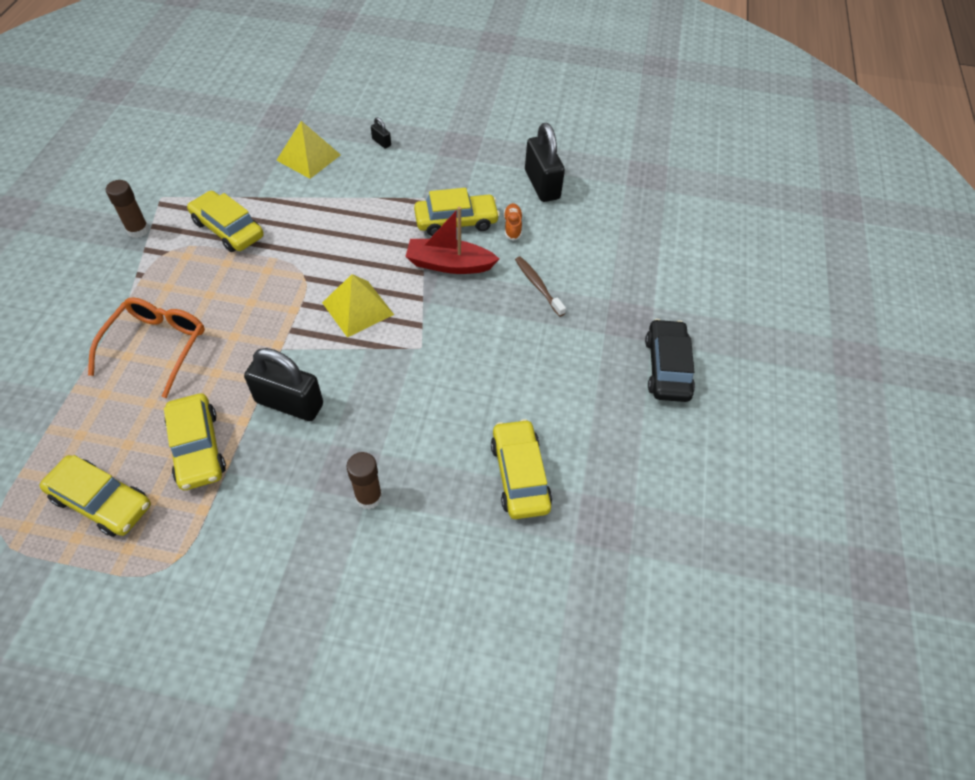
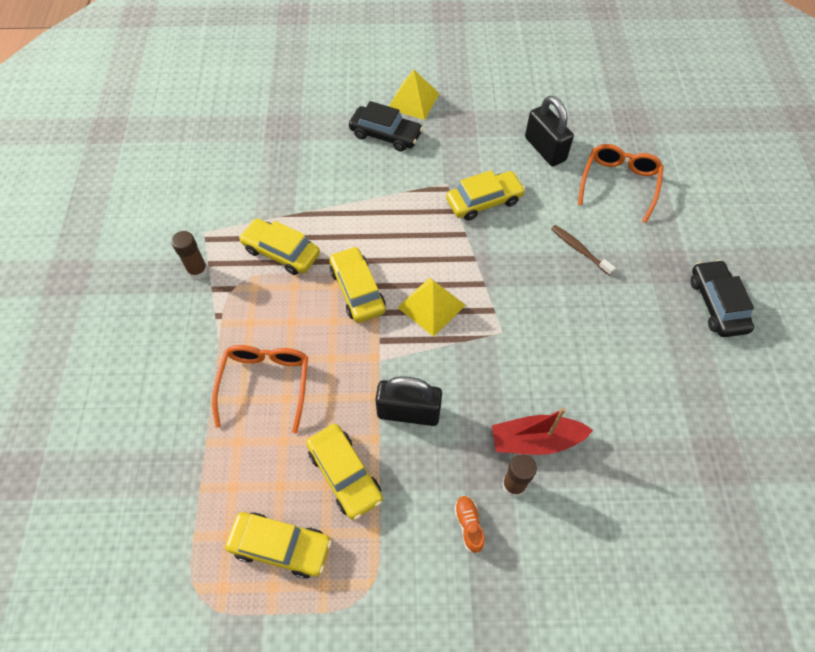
camera: 10 degrees left, 5 degrees up
(308, 157) = (325, 163): yellow pyramid -> yellow pyramid (413, 101)
(381, 142) = (385, 135): black padlock -> black car
(449, 264) = (495, 245): red boat -> red boat (535, 440)
(512, 227) = (535, 196): orange shoe -> orange shoe (468, 525)
(520, 475) = (633, 433): yellow car -> yellow car (357, 290)
(607, 231) = (619, 184): none -> orange glasses

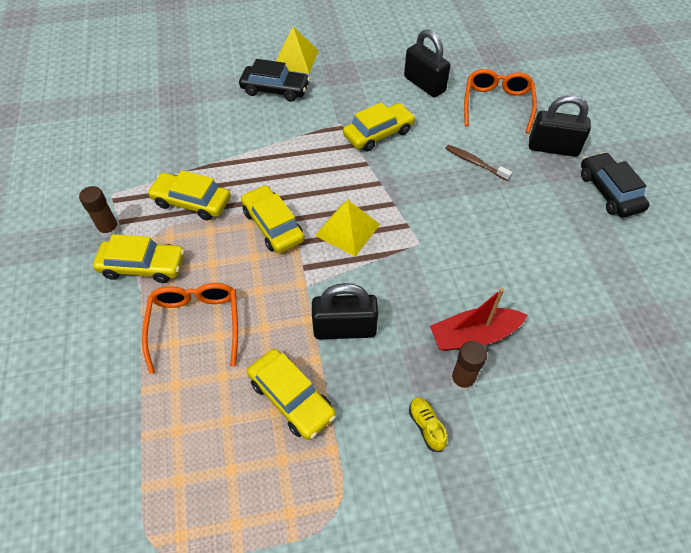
camera: 10 degrees left, 5 degrees down
(281, 546) = (237, 481): yellow car -> yellow car (143, 266)
(468, 525) = (426, 426): orange shoe -> yellow shoe
(668, 244) = (553, 148): none -> black padlock

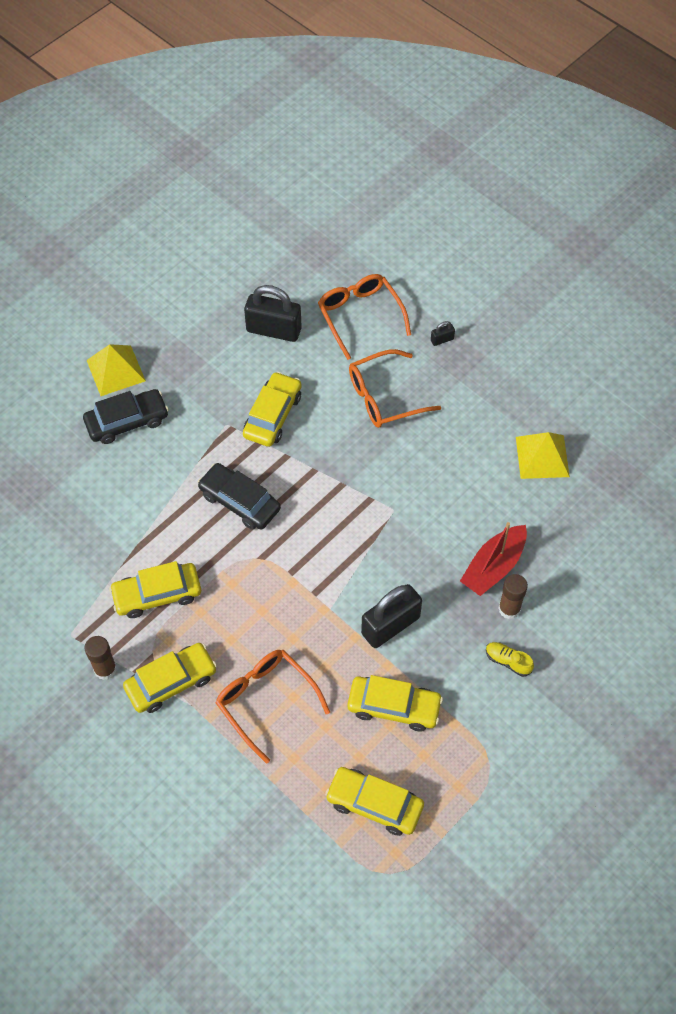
camera: 35 degrees left, 5 degrees up
(273, 225) = (254, 571): yellow car -> yellow car (374, 804)
(347, 229) = (323, 534): yellow pyramid -> yellow pyramid (542, 456)
(475, 163) = (384, 397): brown toothbrush -> orange glasses
(553, 148) = (442, 340): black padlock -> black padlock, size x0.43
(609, 192) = (516, 361): black car -> black car (239, 501)

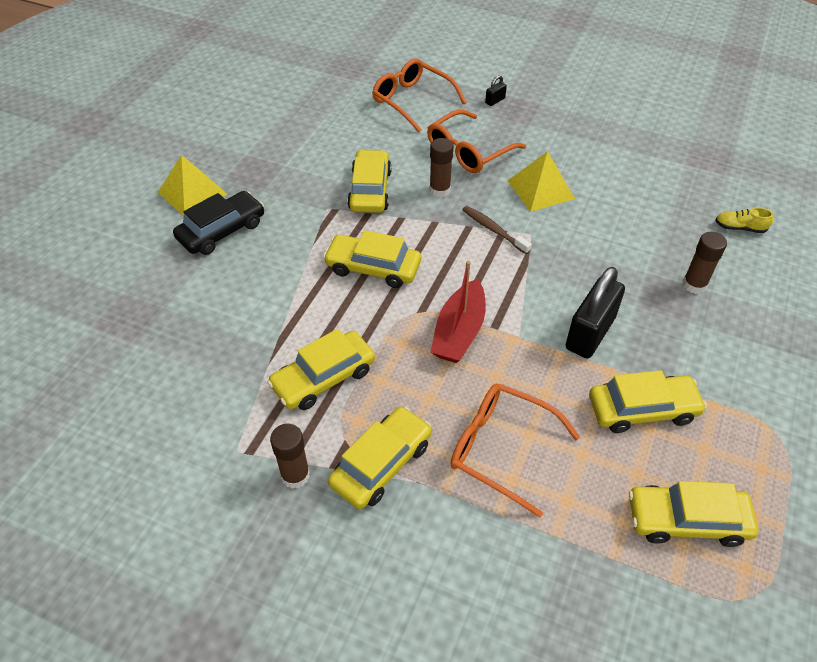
camera: 20 degrees left, 10 degrees down
(239, 501) = (373, 268): black car -> yellow car
(274, 330) = (337, 127): black padlock -> none
(336, 435) = (440, 190): none -> brown glue stick
(362, 494) = (493, 230): none -> brown toothbrush
(493, 566) = (655, 254): red boat -> red boat (459, 332)
(508, 661) = (725, 330): yellow shoe -> yellow shoe (739, 228)
(542, 456) = (638, 159): yellow pyramid -> yellow pyramid (540, 189)

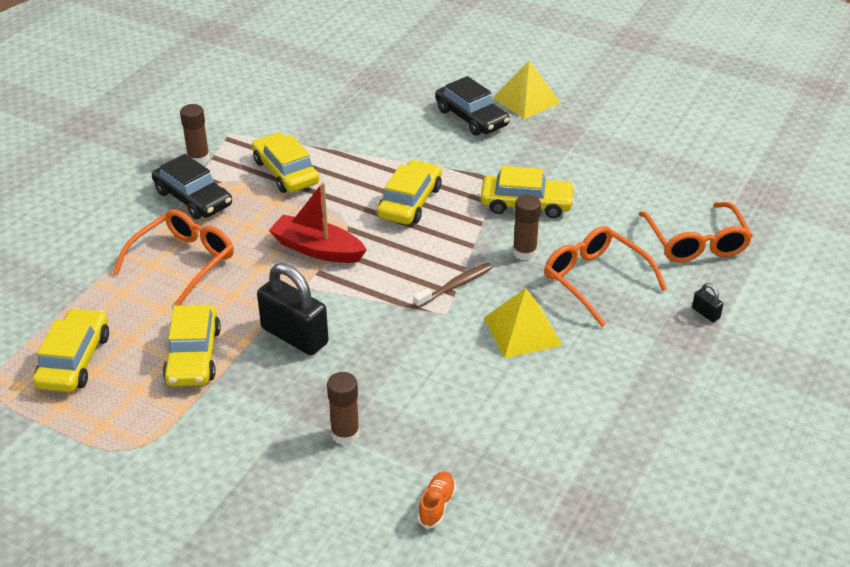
camera: 95 degrees right, 10 degrees down
(381, 464) = (193, 198): yellow car -> black car
(412, 101) = (695, 242): orange glasses -> orange glasses turned 120 degrees clockwise
(739, 228) = (436, 505): yellow shoe -> orange shoe

